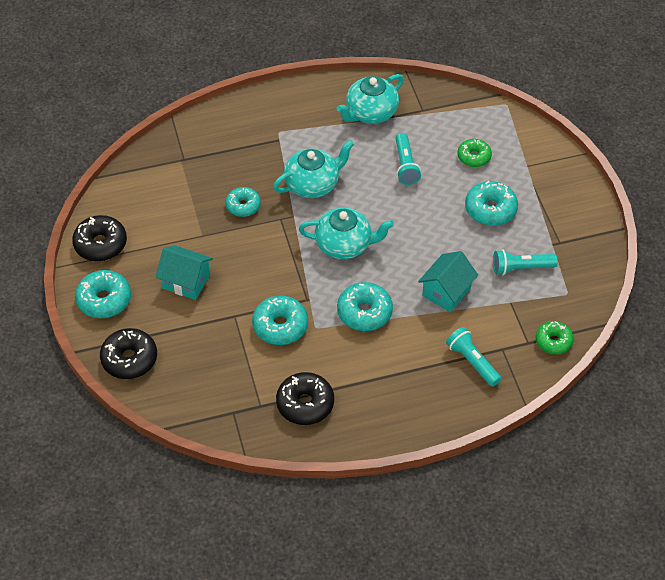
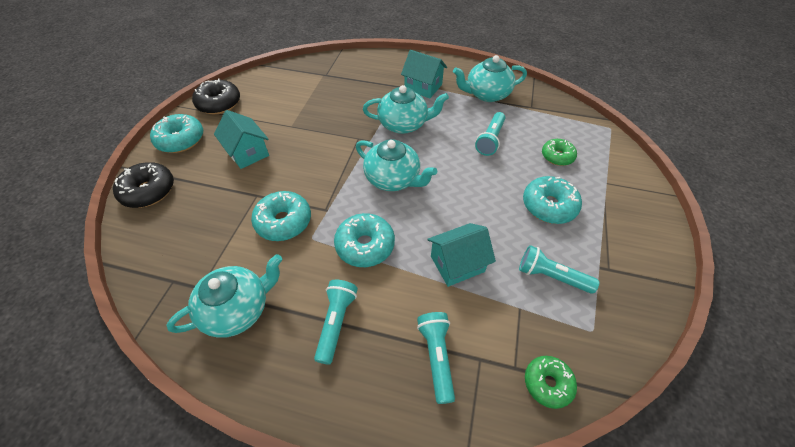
camera: 30 degrees right, 0 degrees up
(243, 206) = (338, 118): turquoise donut -> none
(300, 131) = (423, 87): none -> turquoise house
(305, 404) = (238, 309): black donut -> turquoise teapot
(386, 376) = (336, 322): none -> turquoise flashlight

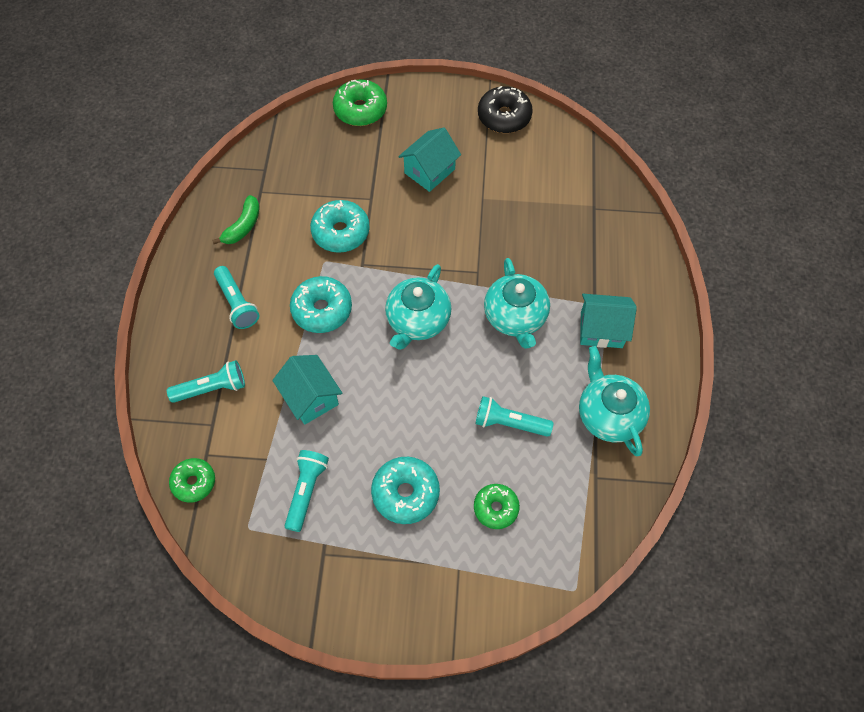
camera: 80 degrees right, 10 degrees up
(149, 191) = (360, 109): black donut -> green donut
(181, 140) = (435, 106): turquoise donut -> none
(238, 309) = (243, 226): turquoise teapot -> green banana
(336, 322) = (237, 303): turquoise flashlight -> turquoise flashlight turned 60 degrees clockwise
(423, 87) = (601, 329): turquoise house -> turquoise house turned 75 degrees clockwise

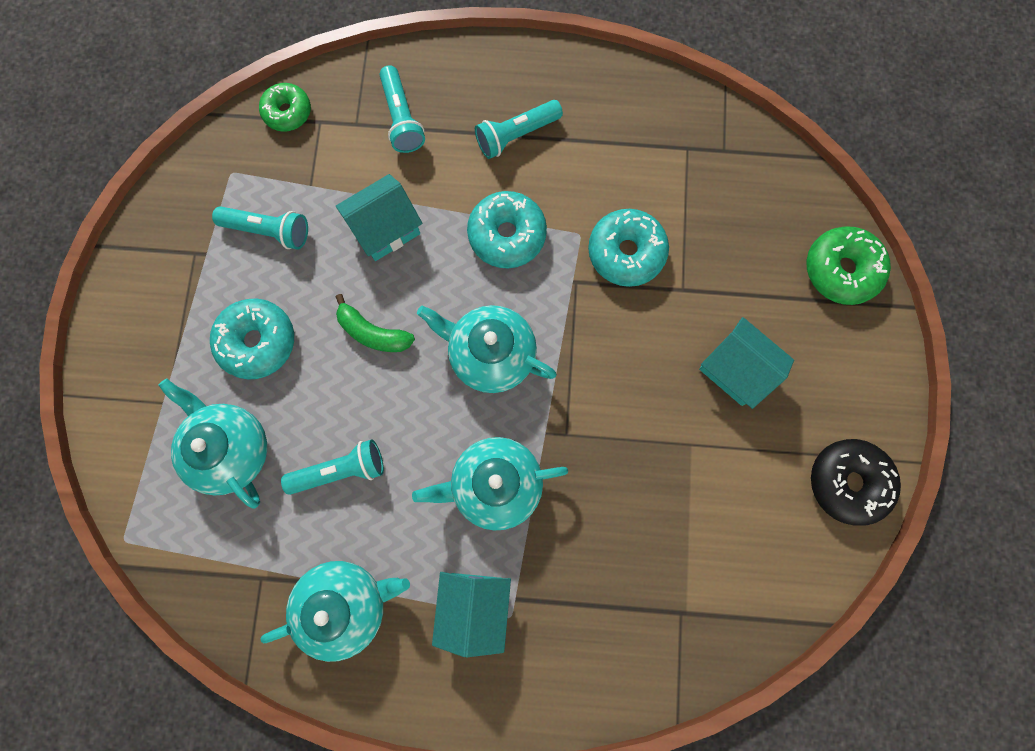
camera: 90 degrees right, 15 degrees up
(243, 226) = (631, 132): green banana -> green banana (373, 333)
(496, 508) = (231, 448): green donut -> turquoise teapot
(509, 423) = (340, 470): turquoise flashlight -> turquoise flashlight turned 60 degrees clockwise

